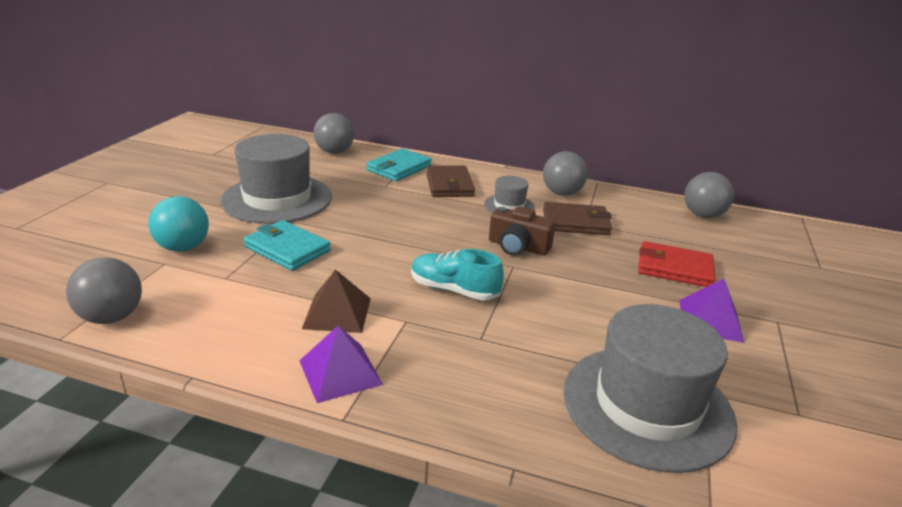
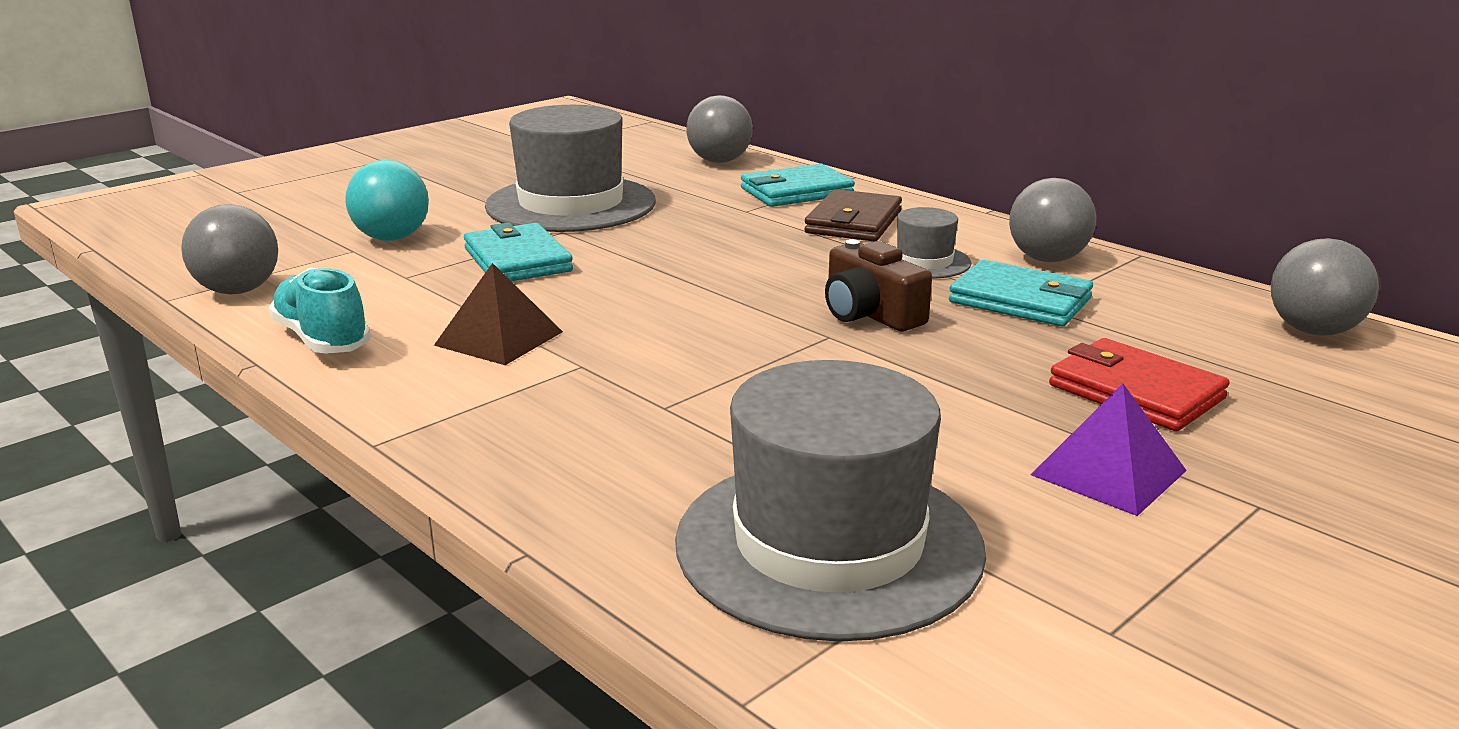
camera: 30 degrees right, 5 degrees down
(340, 372) = (427, 398): purple pyramid -> none
(454, 290) = (695, 345): turquoise shoe -> turquoise shoe (322, 339)
(575, 222) = (1020, 300): brown wallet -> turquoise wallet

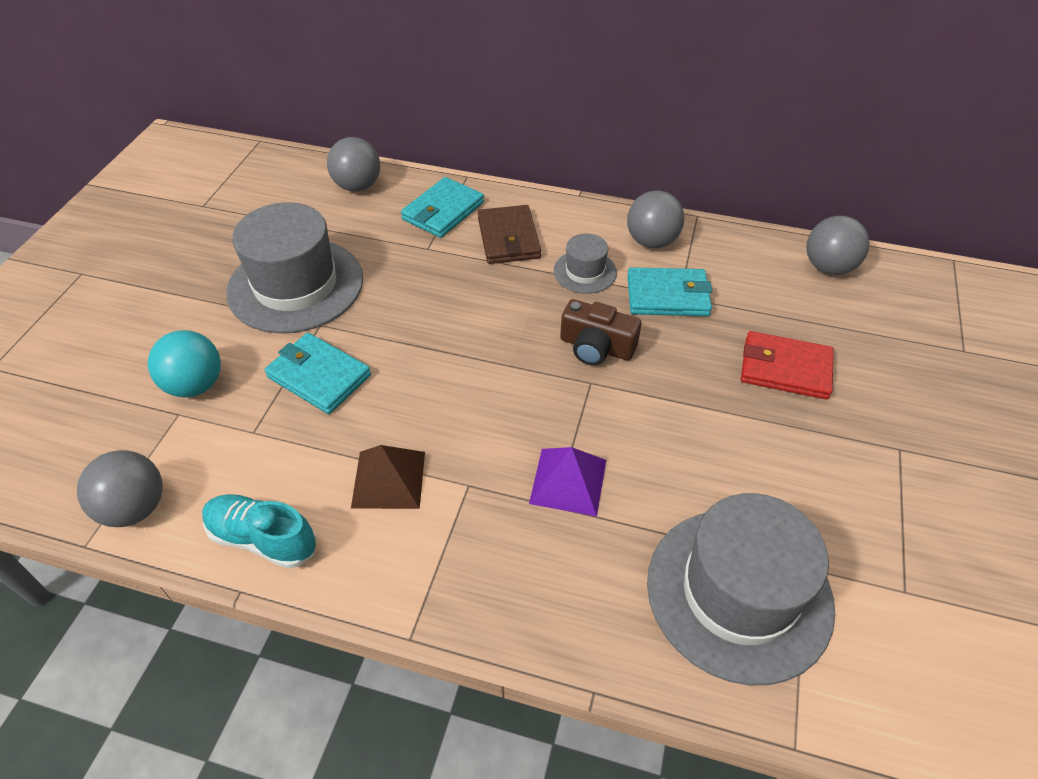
camera: 30 degrees left, 25 degrees up
(1108, 472) = (820, 454): purple pyramid -> purple pyramid (568, 481)

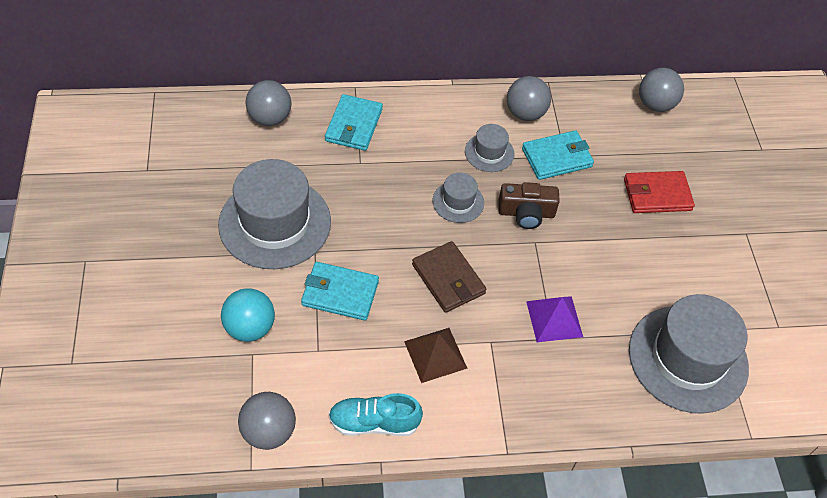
camera: 25 degrees left, 5 degrees up
(509, 238) = (418, 137): brown wallet -> brown wallet (448, 279)
(517, 314) = (458, 202): none -> grey hat

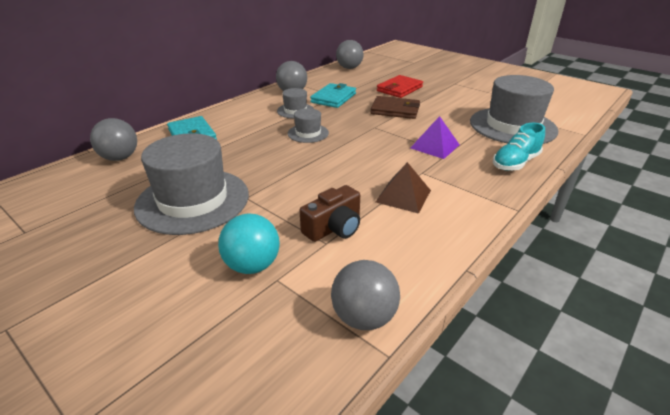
camera: 40 degrees left, 20 degrees down
(340, 293) = (296, 206): turquoise wallet -> none
(374, 423) = (426, 253): turquoise shoe -> turquoise shoe (515, 163)
(448, 279) = (354, 162): brown wallet -> brown wallet (395, 110)
(526, 213) = (352, 120): brown camera -> brown camera (334, 227)

